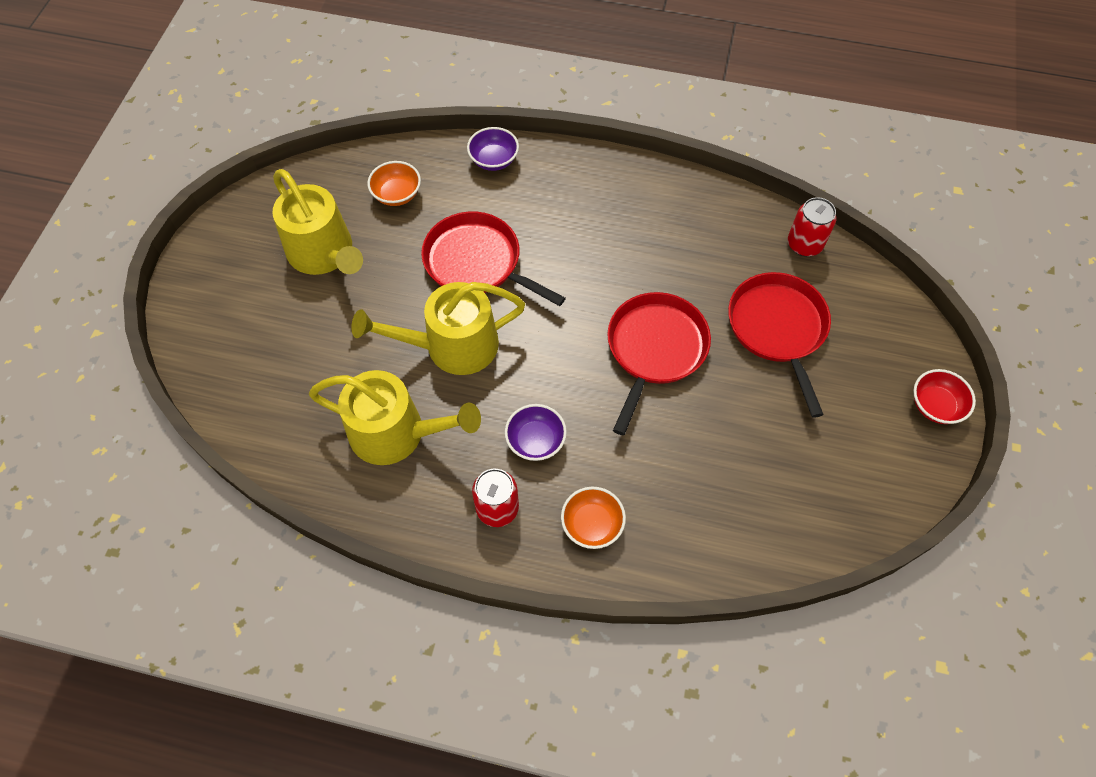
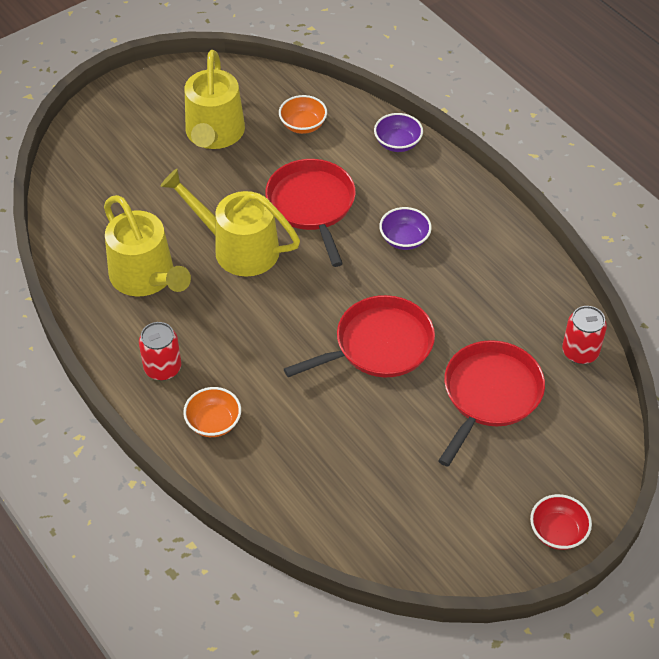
camera: 40 degrees right, 10 degrees down
(535, 441) = (231, 345): purple bowl -> purple bowl (404, 239)

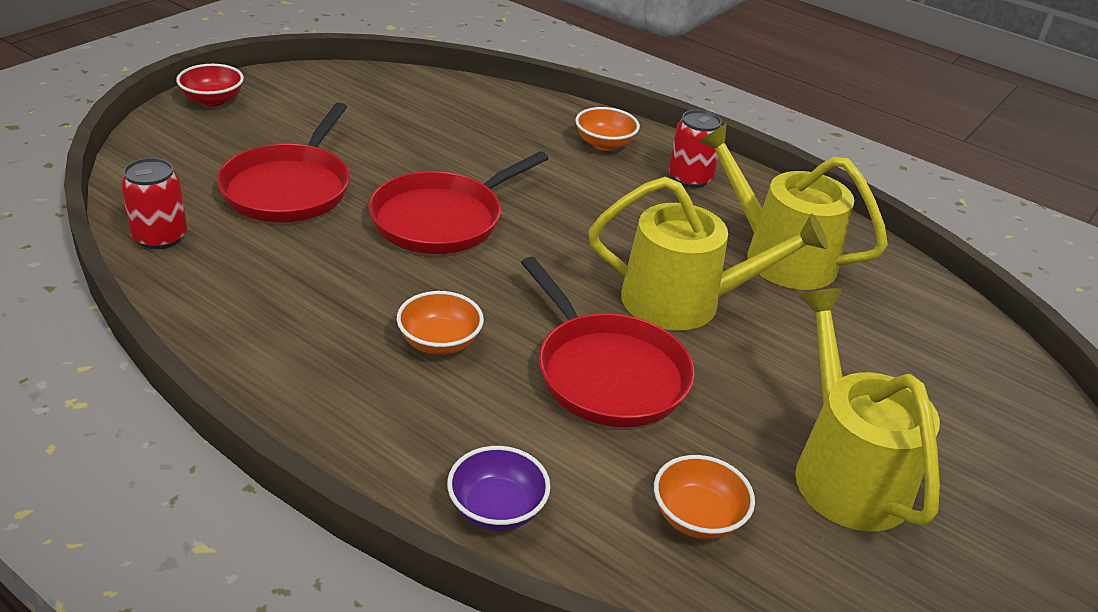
camera: 160 degrees right, 15 degrees down
(404, 239) = (439, 342): purple bowl -> orange bowl

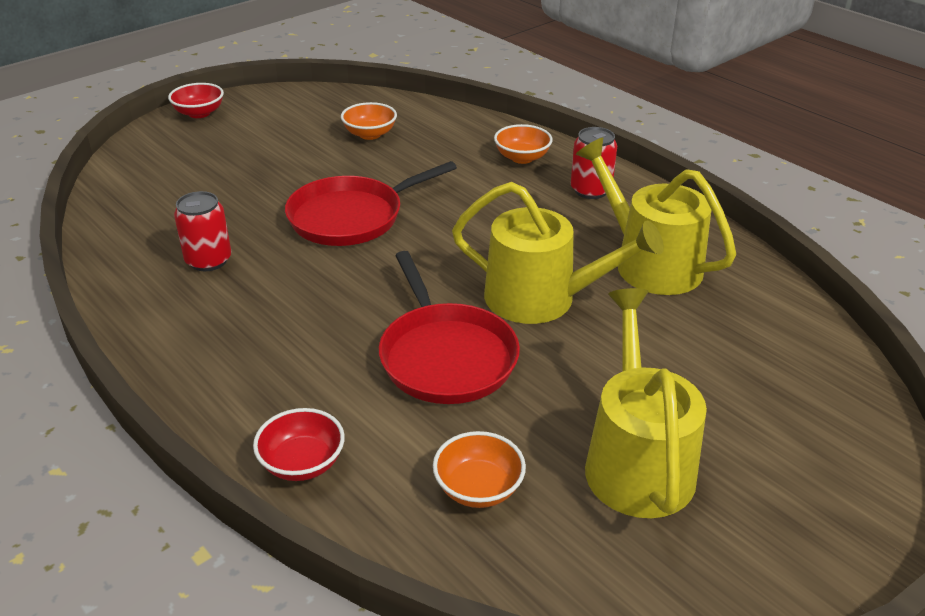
camera: 15 degrees right, 0 degrees up
(160, 237) = (115, 221): red can -> red can (208, 260)
(289, 188) = (233, 186): red pan -> none
(439, 342) = (308, 320): orange bowl -> orange bowl (370, 134)
(496, 509) = (302, 463): purple bowl -> red bowl

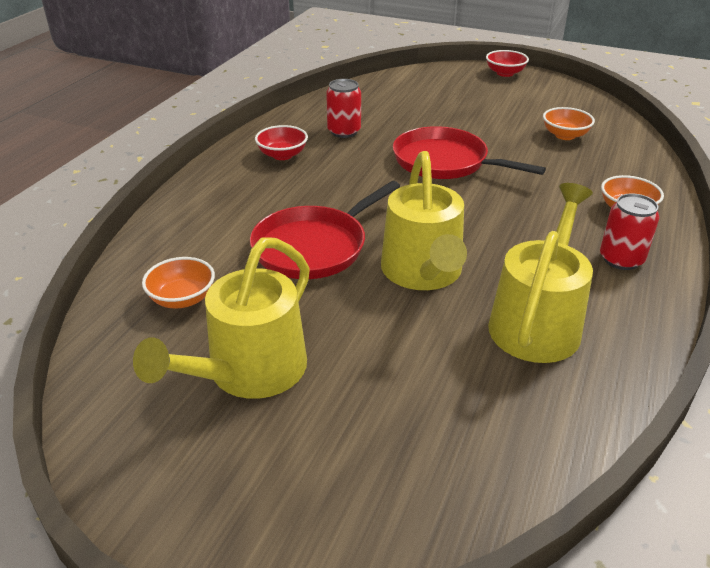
camera: 65 degrees right, 0 degrees up
(302, 463) = (174, 224): red bowl -> red bowl (282, 155)
(636, 461) = (249, 372): yellow watering can -> yellow watering can turned 150 degrees clockwise

